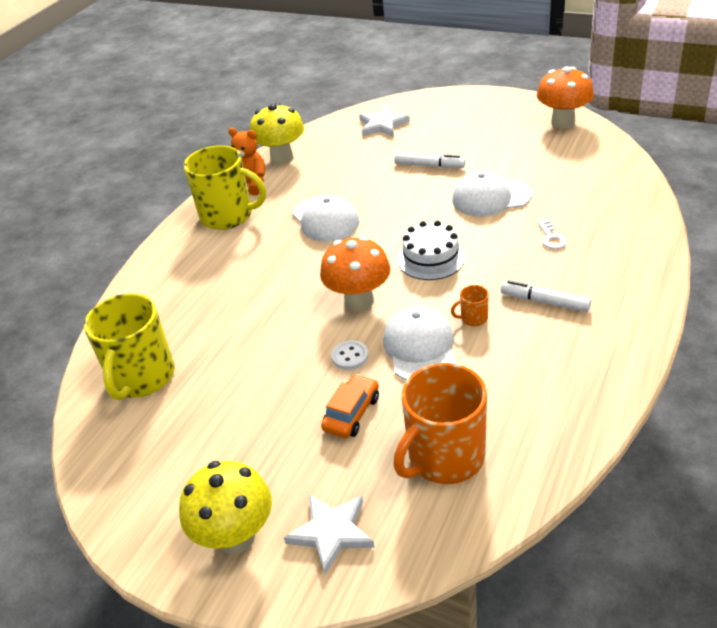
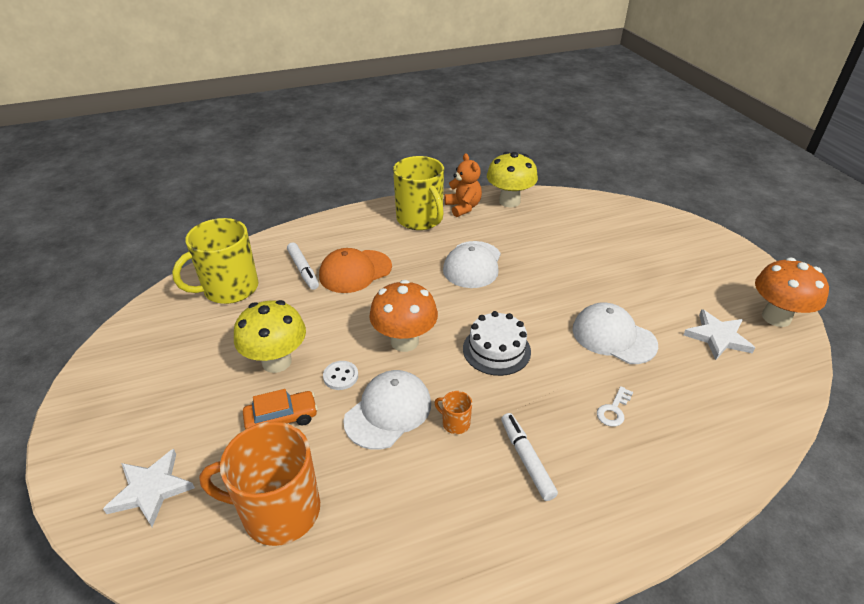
camera: 40 degrees right, 0 degrees up
(236, 537) = (115, 436): yellow mushroom -> yellow mushroom (277, 361)
(237, 287) = (355, 271): none -> orange cap
(382, 125) = (614, 221): white star -> white star (717, 337)
(429, 166) = (603, 276): white marker -> white marker (303, 270)

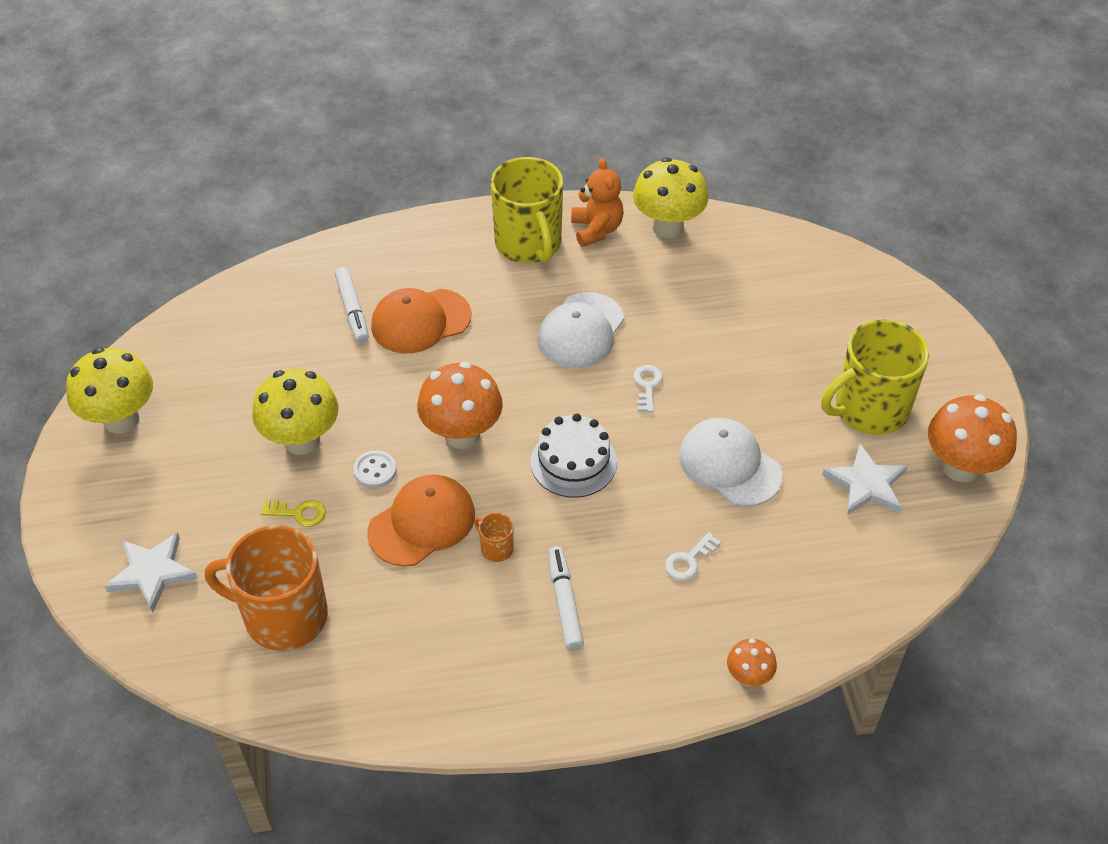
camera: 10 degrees right, 10 degrees up
(122, 365) = (121, 419): none -> yellow mushroom
(229, 289) = (254, 327): yellow mug -> yellow mug (869, 409)
(282, 418) = (299, 513): orange car -> yellow key
(388, 411) = (422, 523): white cap -> orange cap
(532, 292) = (647, 385): none -> white key
(705, 500) = (748, 677): none -> orange mushroom

